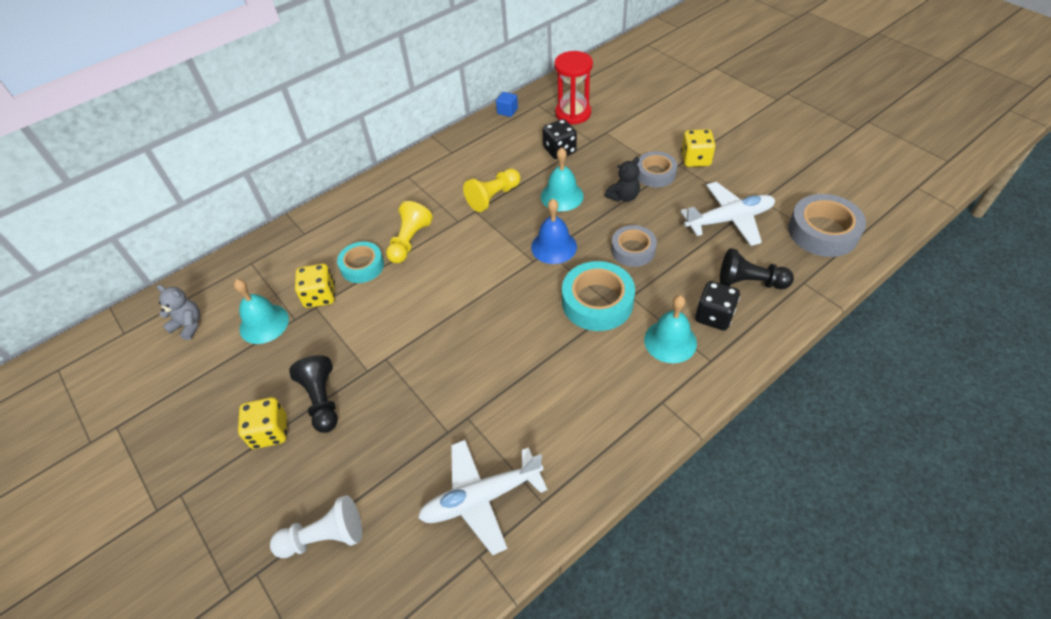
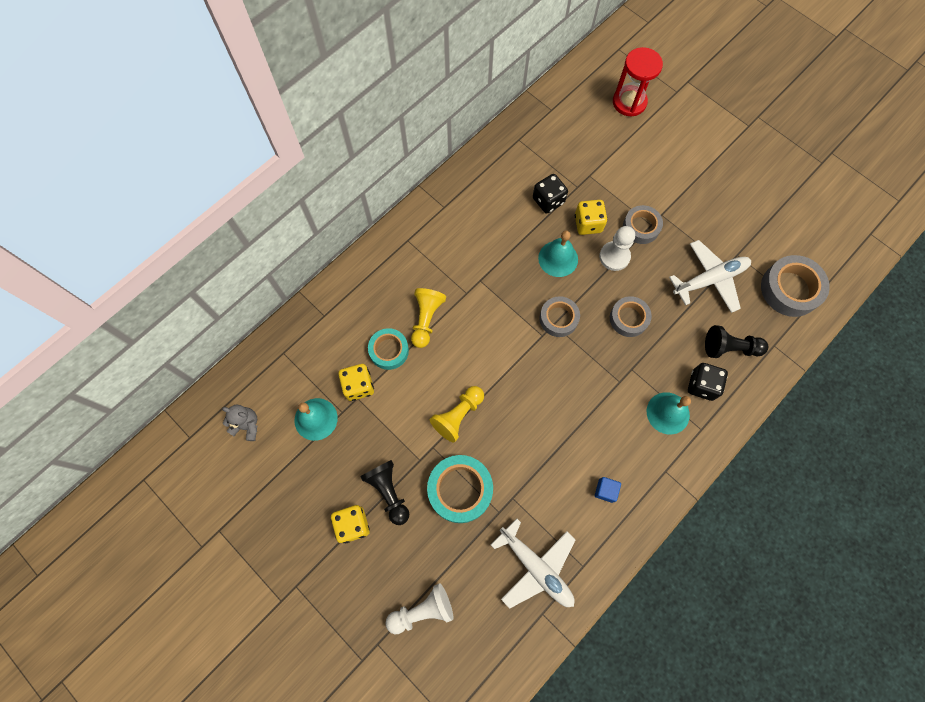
camera: 10 degrees left, 20 degrees up
(481, 498) = (536, 567): white plane -> white plane turned 105 degrees counterclockwise
(493, 197) = (494, 263): yellow pawn -> yellow pawn (458, 415)
(507, 111) = (489, 149): blue cube -> blue cube (605, 490)
(554, 246) = (558, 318): blue bell -> grey tape
(573, 113) = (555, 151): red hourglass -> red hourglass (629, 102)
(597, 302) = (604, 377): turquoise tape -> turquoise tape (460, 490)
(623, 196) = (614, 257): black teddy bear -> white pawn
(695, 159) = (676, 208): yellow dice -> yellow dice (588, 224)

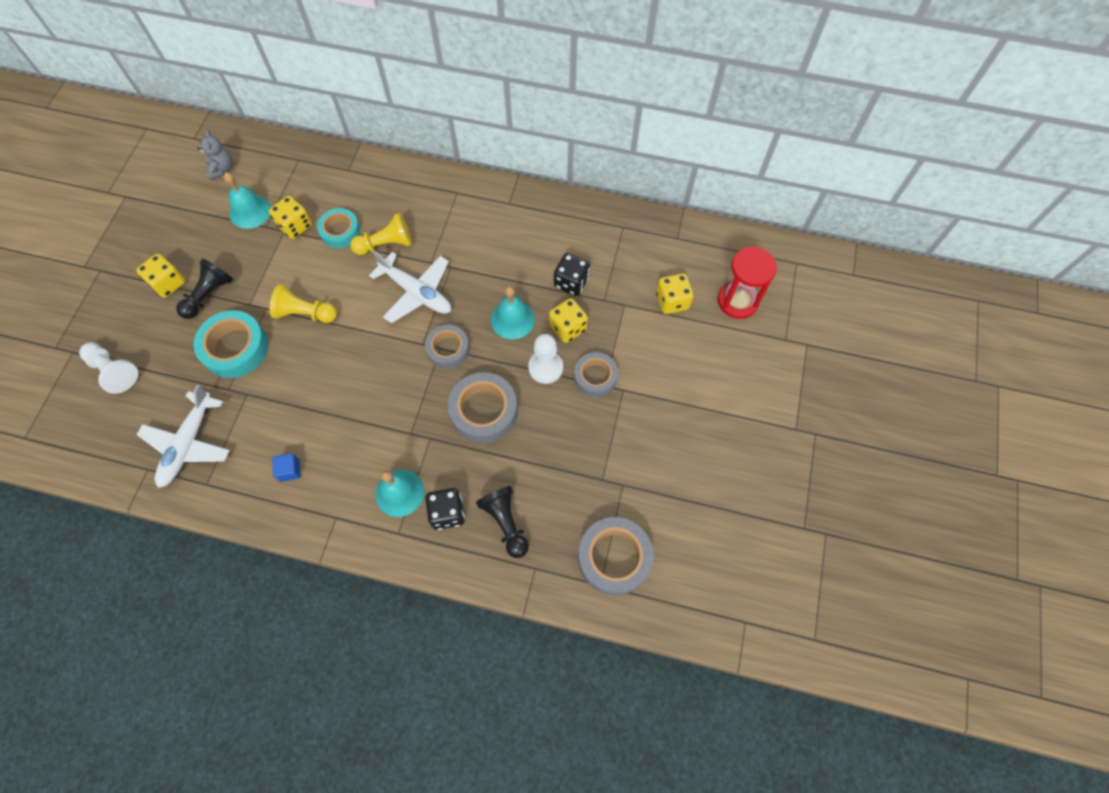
camera: 60 degrees right, 5 degrees down
(605, 143) = (672, 301): none -> yellow dice
(628, 318) = (484, 411): grey tape -> grey tape, size x1.53
(710, 279) = (575, 469): white plane -> white plane (416, 292)

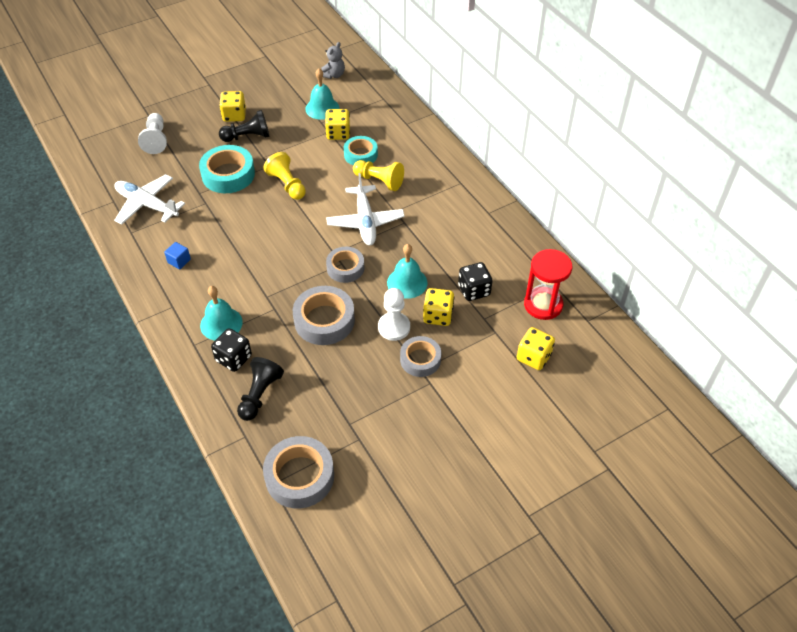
camera: 45 degrees right, 15 degrees down
(188, 444) = (147, 205): white plane -> white plane turned 60 degrees clockwise
(737, 301) = (586, 396): red hourglass -> red hourglass (543, 305)

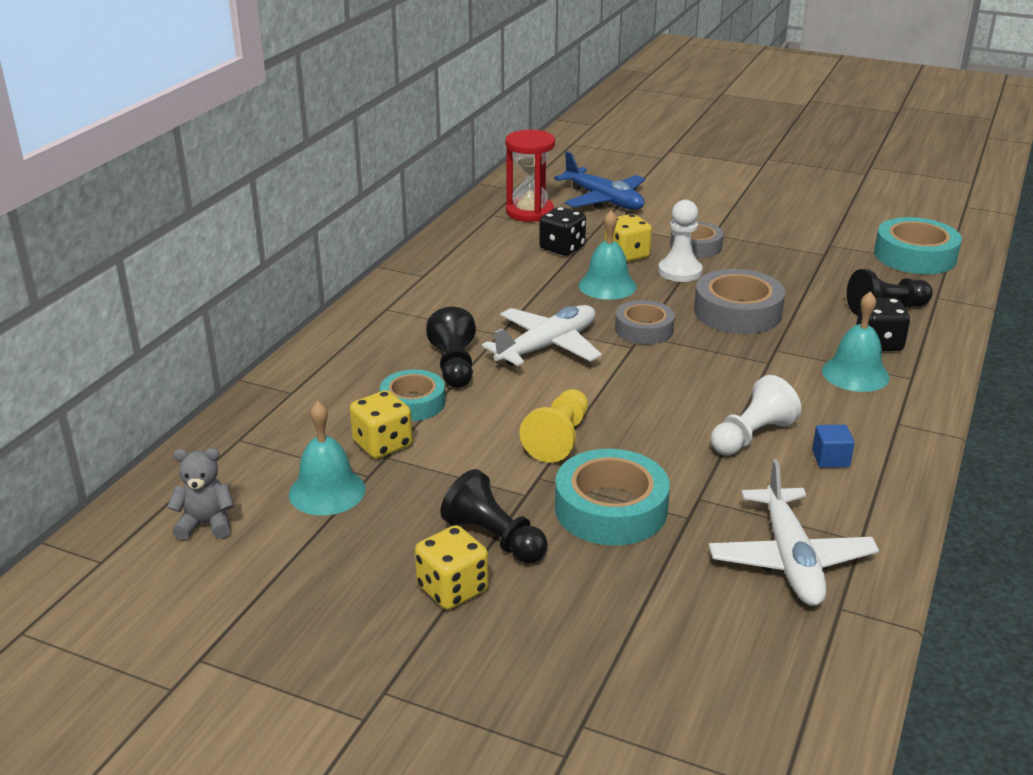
camera: 125 degrees left, 20 degrees down
(156, 140) = (637, 658): white pawn -> white pawn (751, 436)
(299, 476) = (915, 256): grey tape -> turquoise tape
(379, 181) = (454, 366): yellow pawn -> black pawn
(533, 357) = (604, 200): yellow dice -> blue plane

